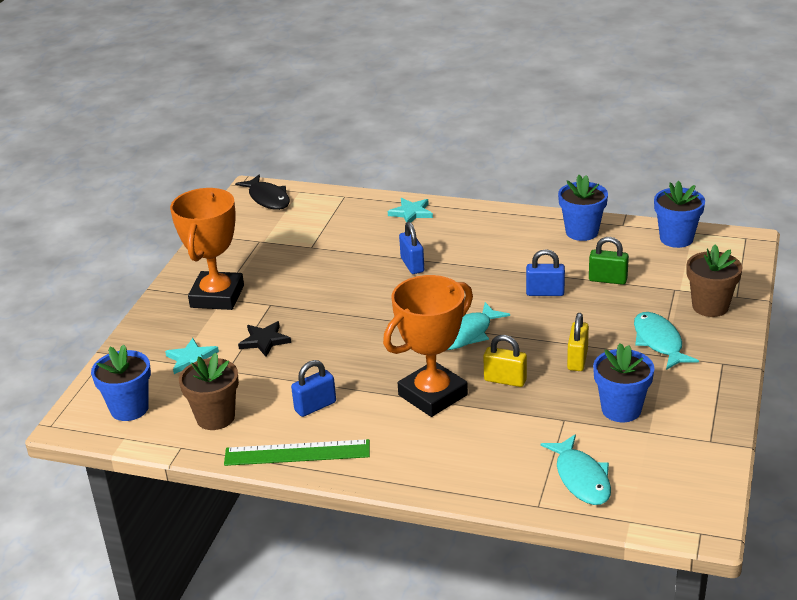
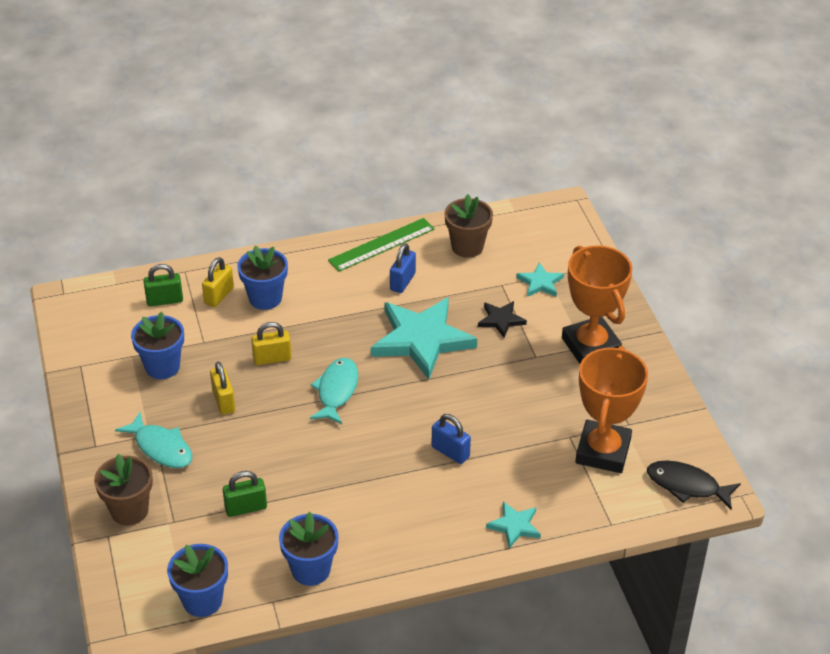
camera: 145 degrees right, 10 degrees up
(129, 409) = (537, 230): blue flower pot -> blue flower pot (265, 298)
(352, 349) = (421, 340): none -> turquoise star
(433, 395) = (320, 324): orange trophy -> orange trophy (603, 451)
(517, 461) = (219, 296): none -> yellow padlock
(545, 292) = (297, 466): blue padlock -> none
(581, 478) = (165, 300): turquoise fish -> green padlock

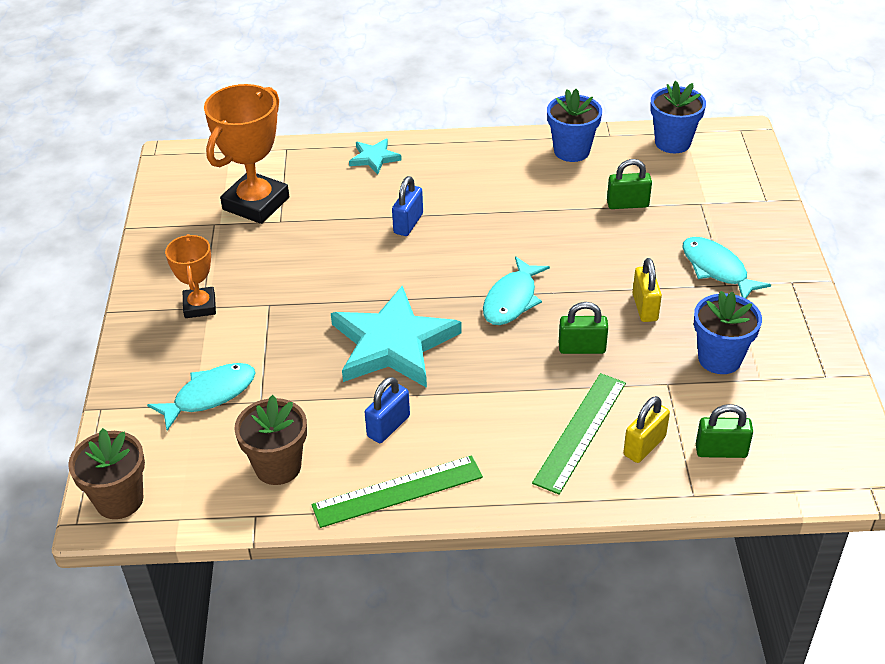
camera: 165 degrees left, 0 degrees up
(129, 510) = (746, 217): brown flower pot -> brown flower pot (119, 500)
(265, 298) = (580, 432): blue flower pot -> green ruler
(272, 358) = (582, 348): yellow padlock -> green padlock
(450, 452) = (408, 223): blue padlock -> blue padlock turned 60 degrees clockwise
(501, 320) = (286, 353): black star -> none
(540, 283) = (210, 395): turquoise star -> turquoise fish
(591, 346) = (200, 306): orange trophy -> orange trophy, size x0.58
(687, 485) = (197, 166): black fish -> none

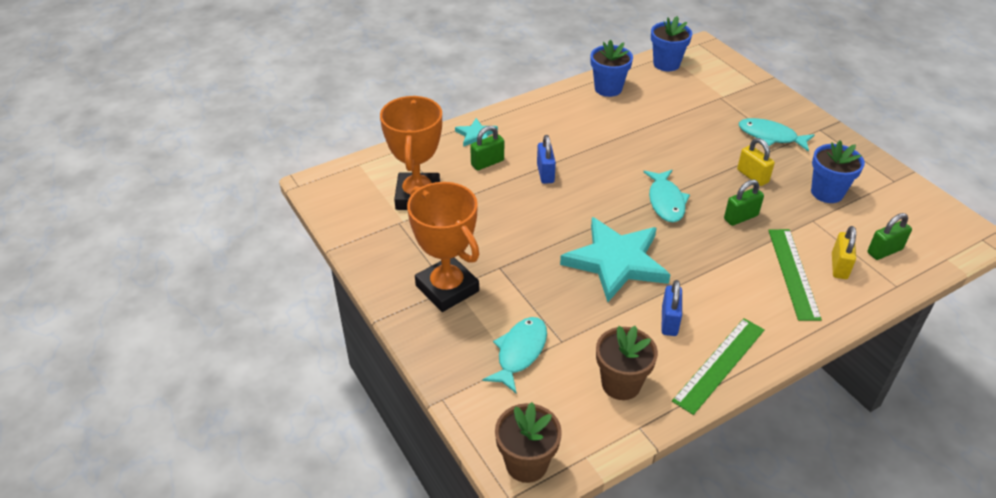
camera: 30 degrees left, 0 degrees up
(200, 306) = (447, 288): orange trophy -> orange trophy, size x1.72
(627, 204) = (677, 112): green padlock -> green padlock (487, 163)

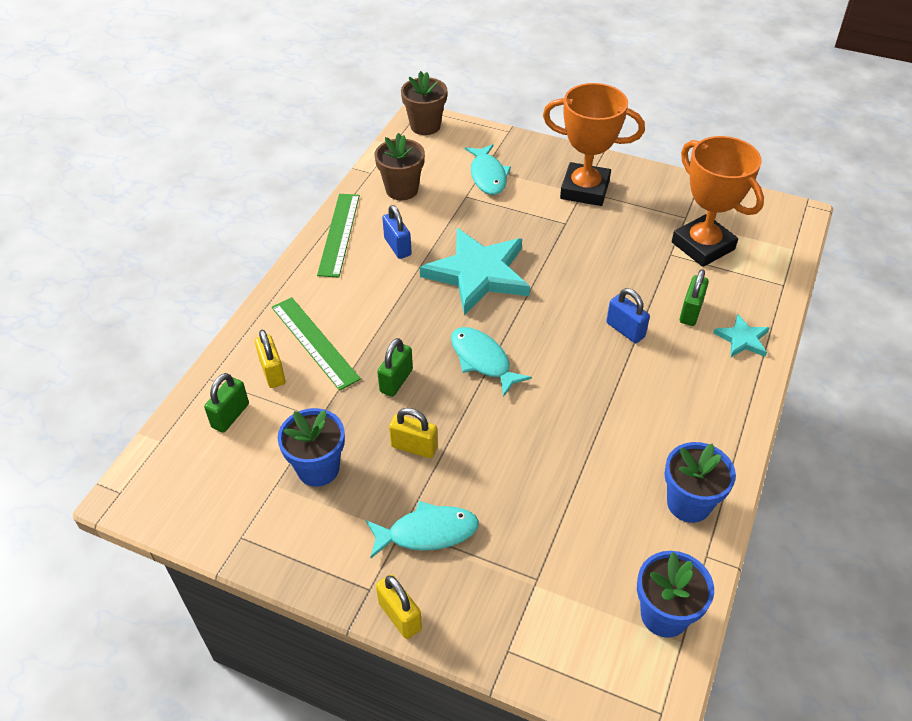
camera: 145 degrees right, 5 degrees up
(807, 114) = (400, 616): none -> yellow padlock

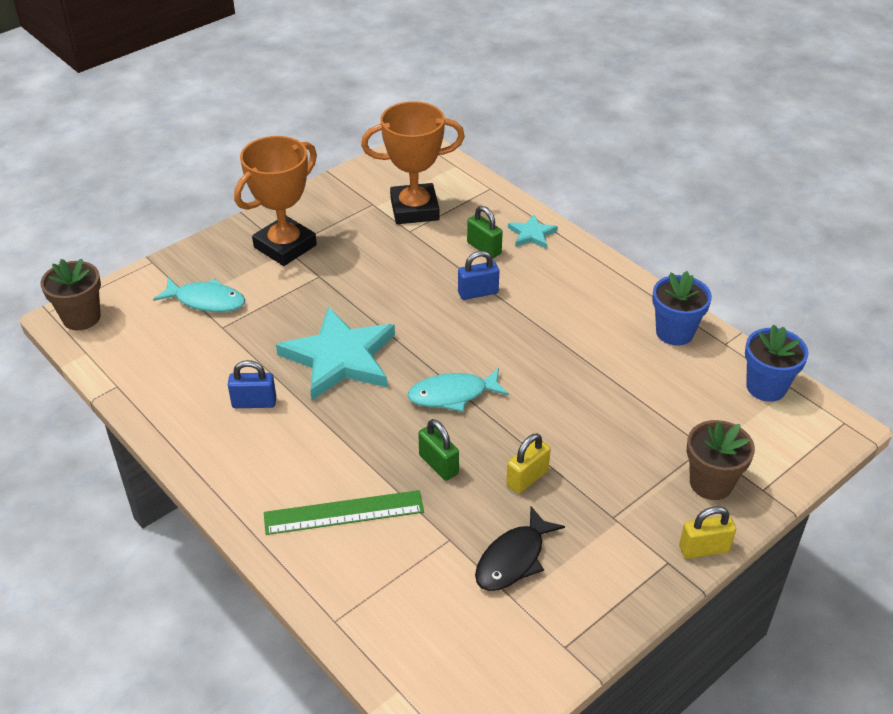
camera: 65 degrees left, 5 degrees down
(230, 415) = (401, 614): green padlock -> none
(272, 372) = (363, 560): yellow padlock -> none
(318, 468) = (513, 559): blue flower pot -> black fish
(339, 234) = (195, 443): green ruler -> none
(402, 190) = (169, 370): brown flower pot -> brown flower pot (711, 483)
(427, 532) = (627, 501): turquoise fish -> none

